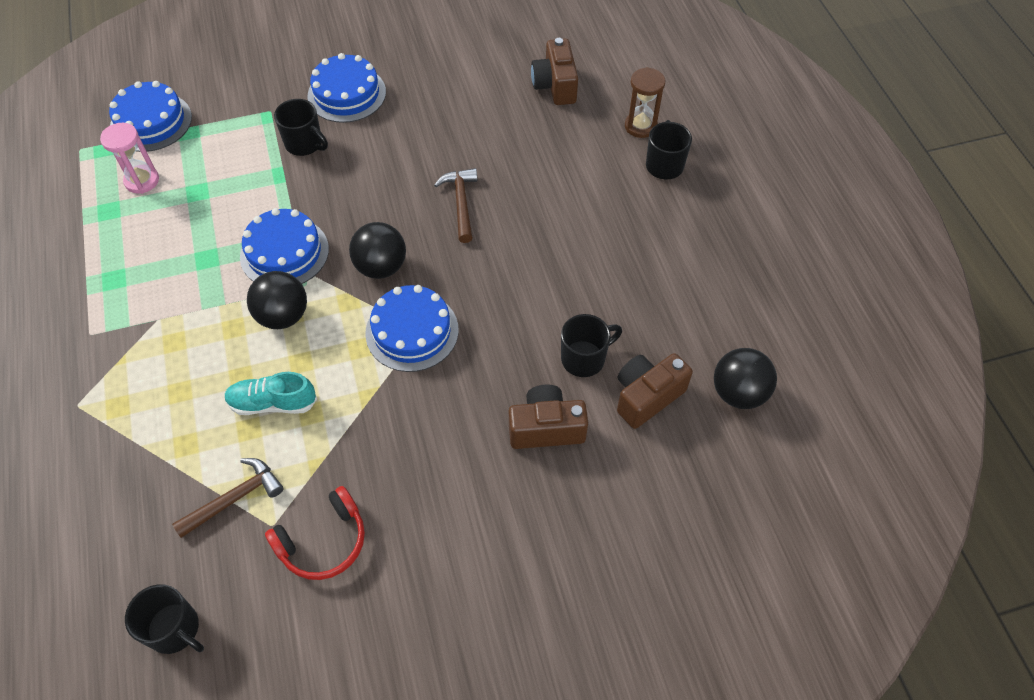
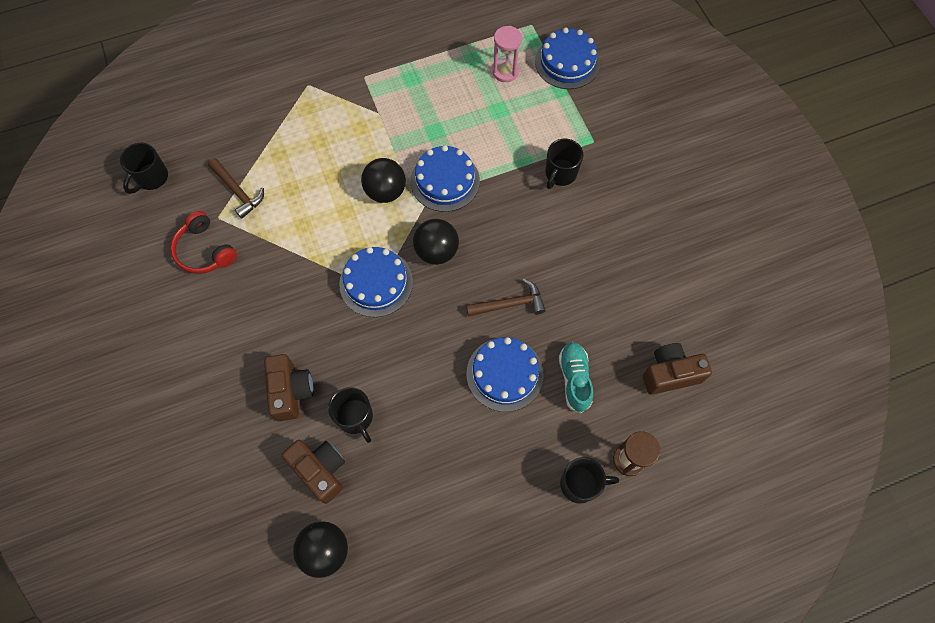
camera: 85 degrees right, 10 degrees up
(273, 403) = (311, 199): turquoise shoe -> turquoise shoe (574, 379)
(347, 94) = (624, 195): blue cake -> blue cake (504, 374)

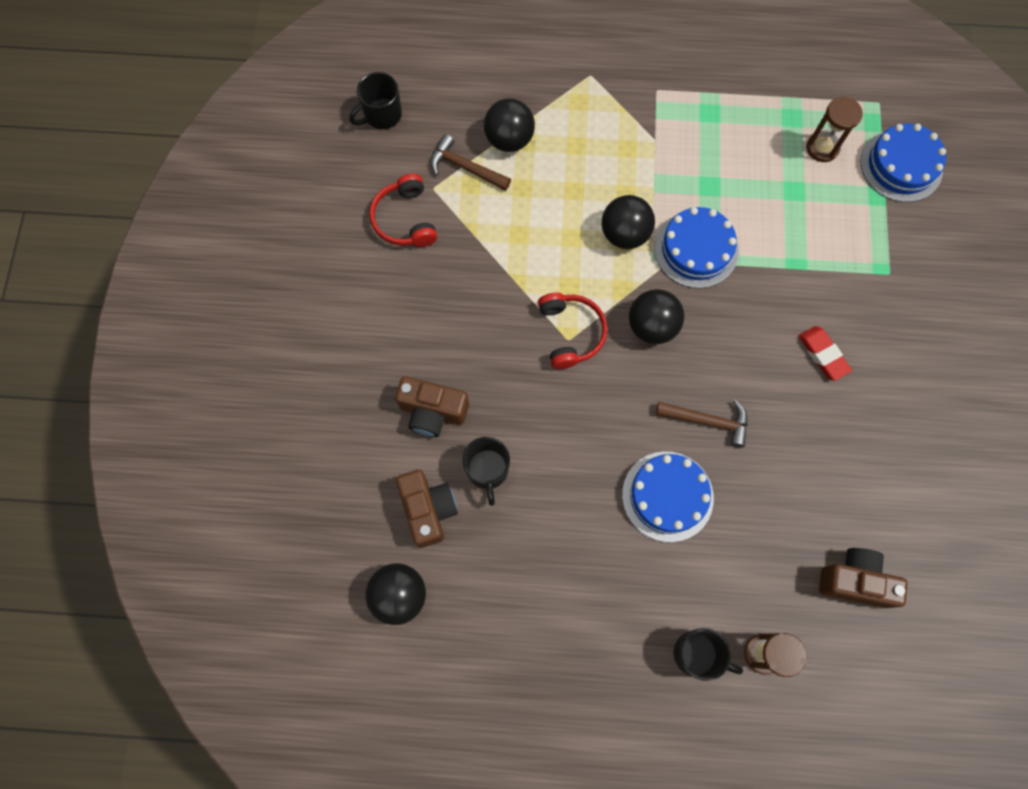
camera: 25 degrees right, 5 degrees up
(238, 191) = (465, 168): brown hammer -> brown hammer turned 135 degrees clockwise
(264, 157) = (509, 139): none -> black ball
(291, 391) = (432, 412): brown camera -> brown camera turned 90 degrees clockwise
(376, 283) = (571, 333): blue cake -> red headphones
(505, 72) = (822, 148): pink hourglass -> brown hourglass
(560, 174) = (832, 296): black mug -> none
(572, 219) = (823, 354): none -> red eraser
(574, 379) = (742, 537): turquoise shoe -> none

